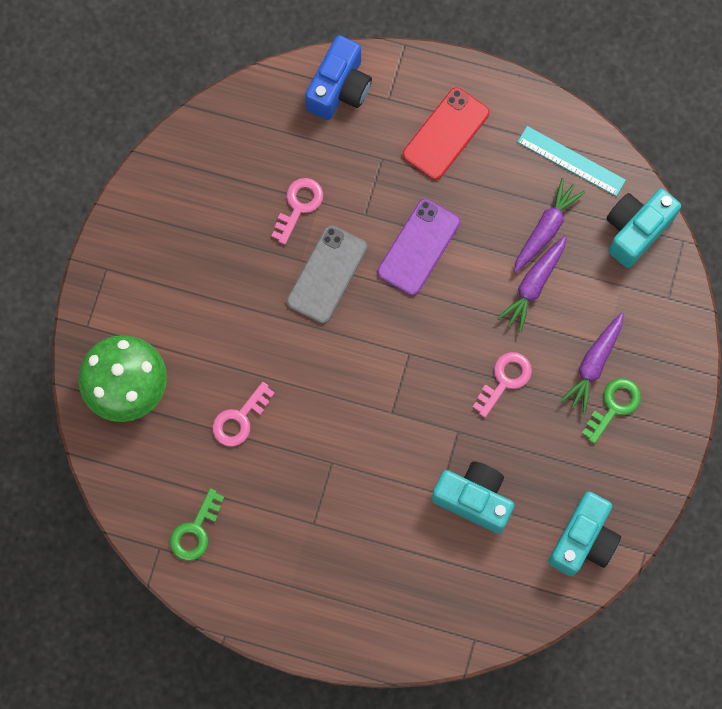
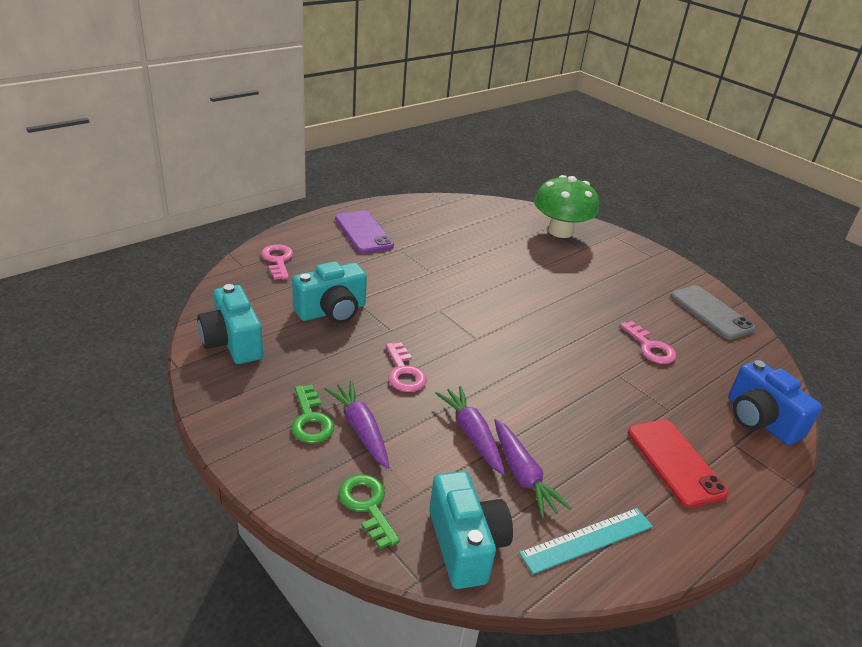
camera: 120 degrees right, 40 degrees down
(195, 530) = (443, 215): green key -> green key (367, 506)
(240, 419) = (499, 255): pink key -> pink key (278, 260)
(327, 274) = (578, 333): grey phone -> grey phone (711, 312)
(418, 247) = (566, 388): purple phone -> purple phone (363, 232)

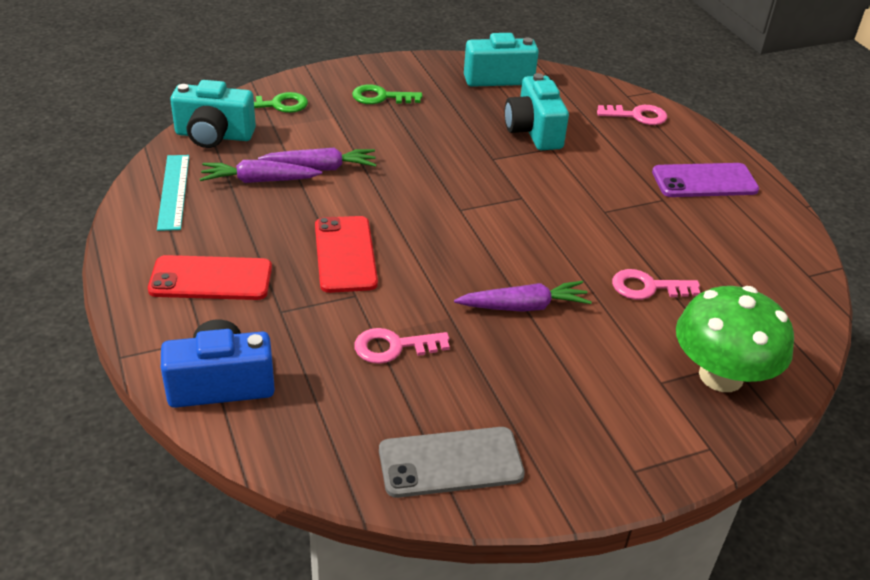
camera: 110 degrees right, 5 degrees up
(360, 429) = (358, 116): purple carrot -> purple carrot (524, 306)
(404, 372) = (422, 152): pink key -> pink key (648, 287)
(580, 390) = (345, 254): none -> red phone

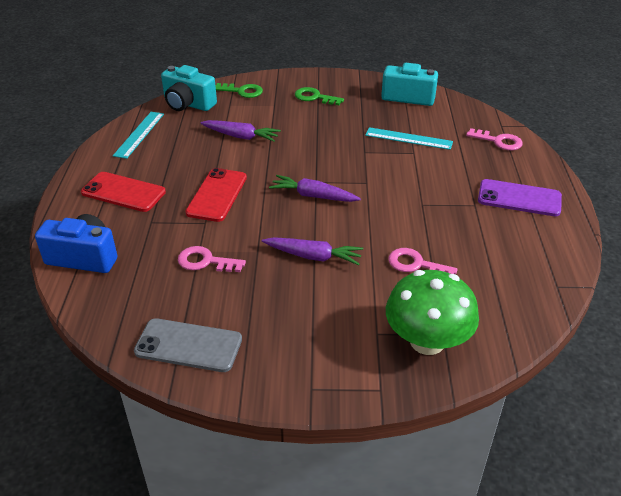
camera: 25 degrees right, 0 degrees up
(259, 181) = (195, 137): purple carrot -> purple carrot (313, 196)
(534, 131) = (408, 138): turquoise camera -> turquoise ruler

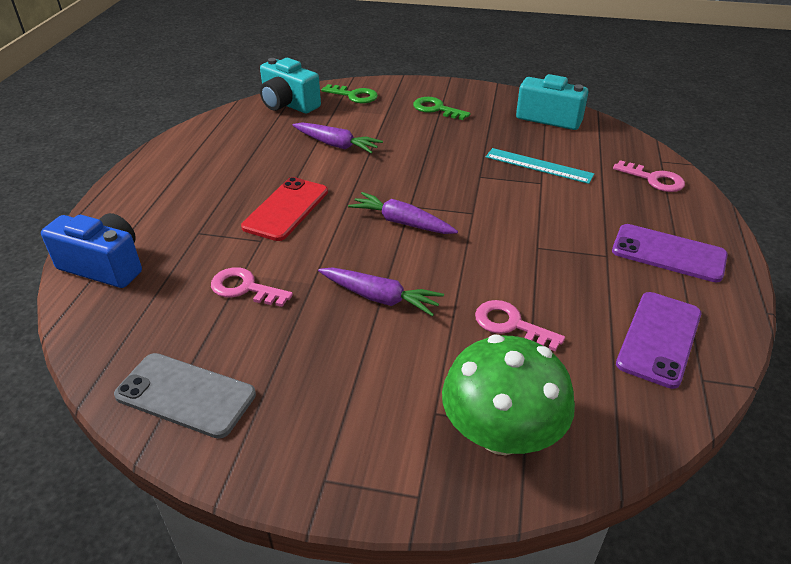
camera: 10 degrees right, 0 degrees up
(123, 192) = (179, 195): red phone -> none
(139, 134) = (222, 132): turquoise ruler -> none
(523, 262) = (659, 338): none -> purple phone

